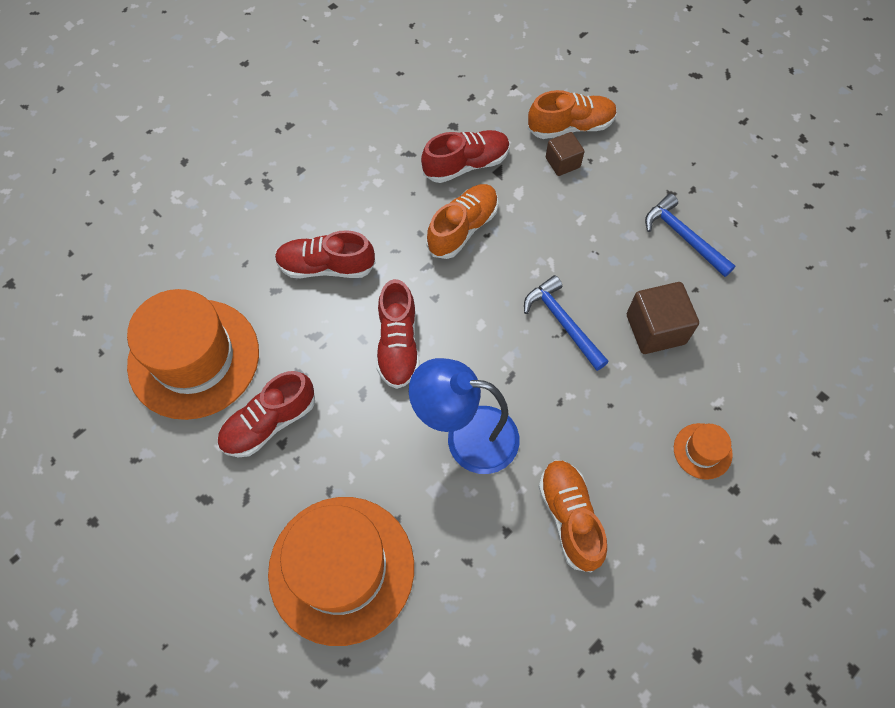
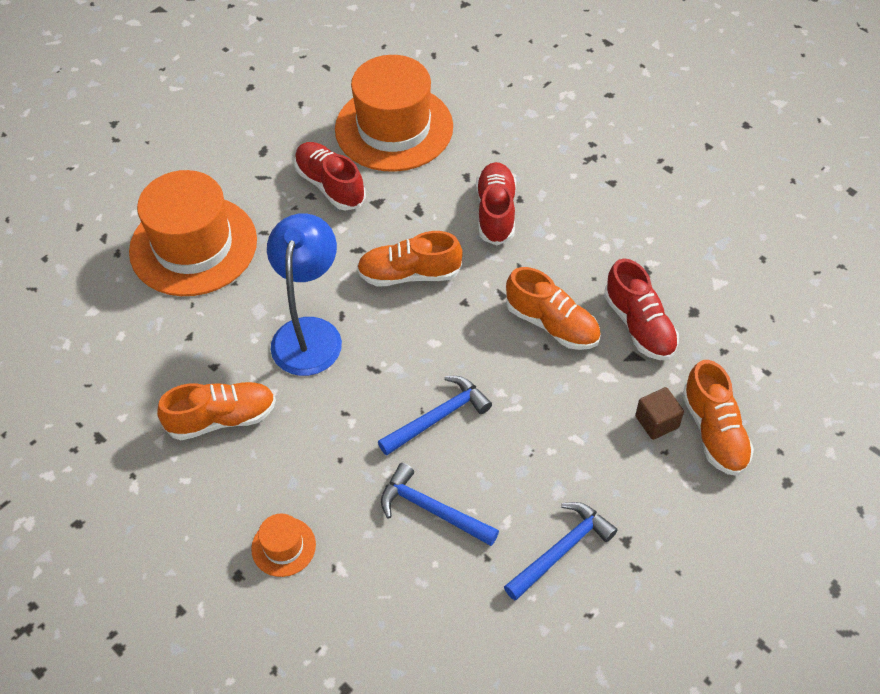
camera: 90 degrees right, 10 degrees down
(398, 344) = (409, 274): red shoe -> orange shoe
(655, 329) = (432, 510): brown cube -> blue hammer

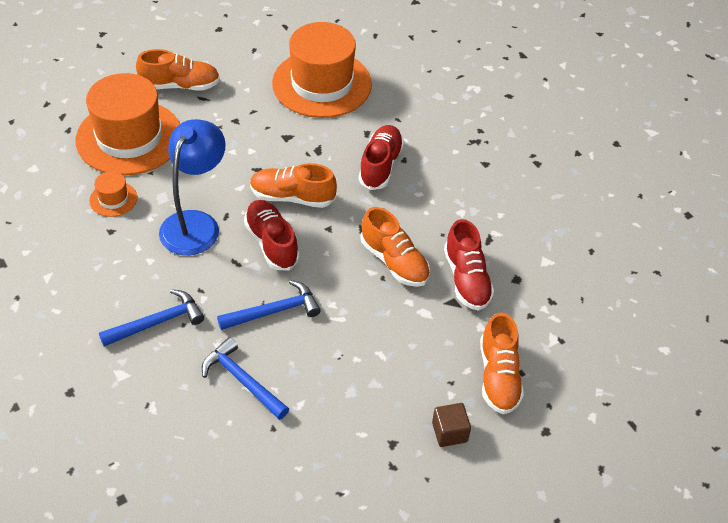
camera: 10 degrees right, 5 degrees down
(222, 418) = (102, 271): orange shoe -> orange shoe (180, 85)
(283, 547) = (113, 379): orange hat -> orange hat (113, 199)
(330, 185) = (254, 116): red shoe -> red shoe (271, 243)
(561, 550) = (336, 437): blue hammer -> blue hammer (157, 322)
(657, 422) = (453, 357): brown cube -> brown cube (449, 432)

